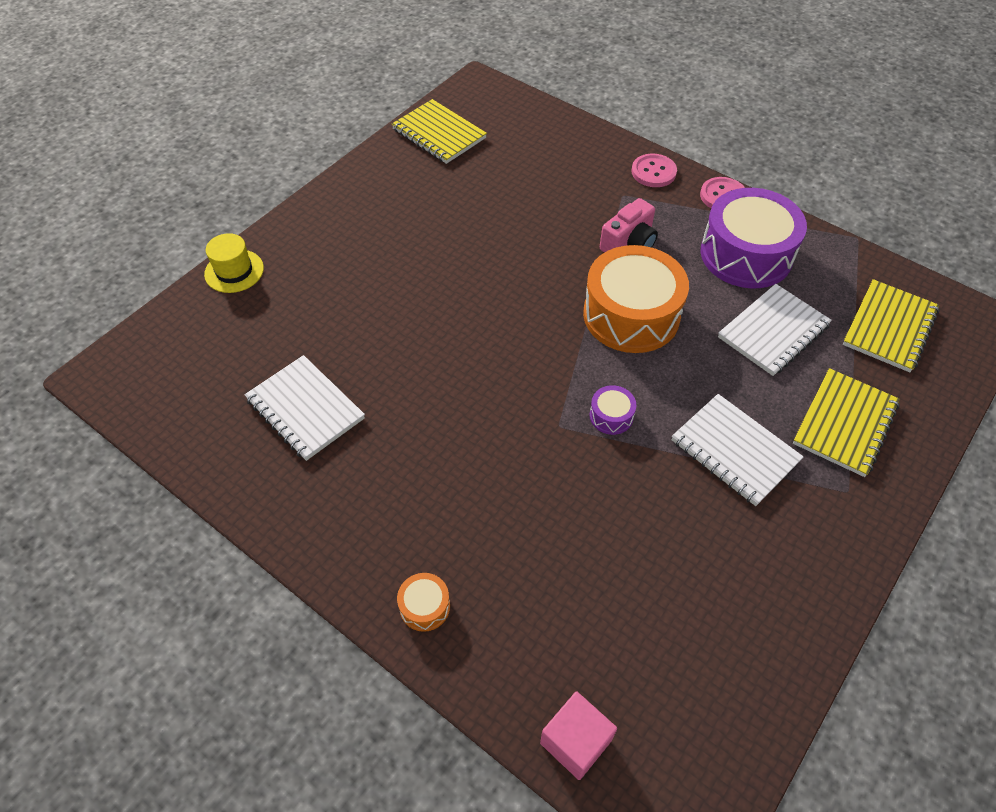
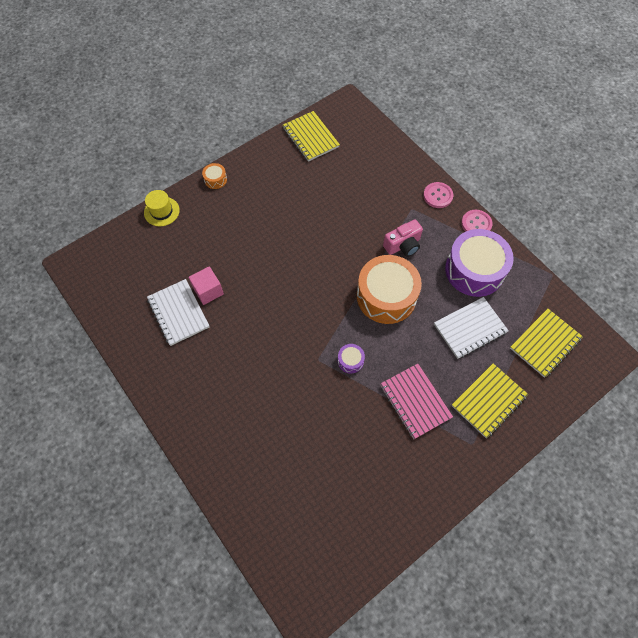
camera: 15 degrees right, 10 degrees up
(424, 606) = (210, 449): orange drum -> orange drum (215, 179)
(575, 741) = (265, 545): pink cube -> pink cube (208, 291)
(734, 451) = (415, 401): white notebook -> pink notebook

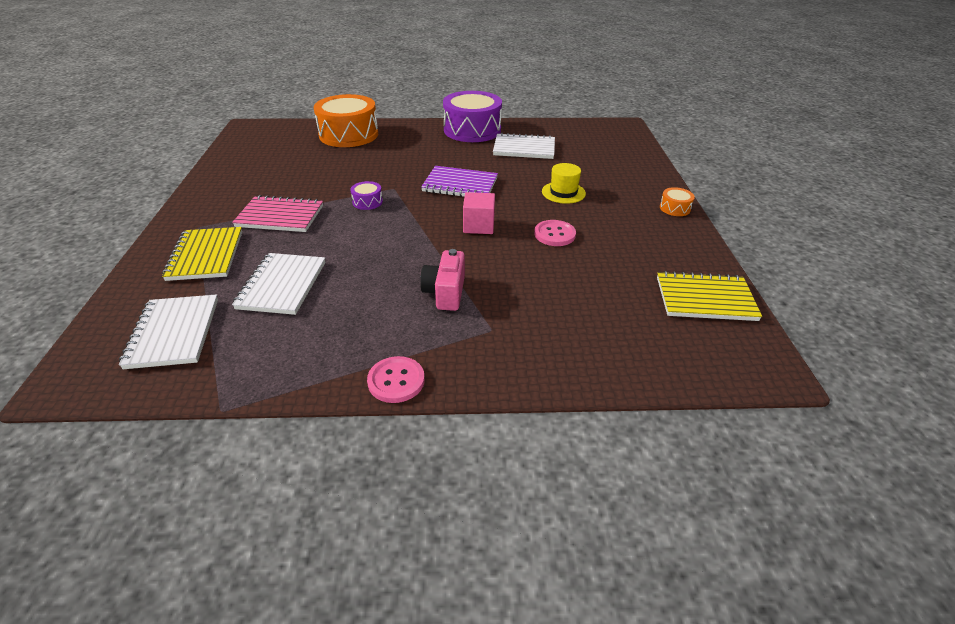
camera: 125 degrees right, 25 degrees down
(161, 211) = (652, 170): yellow hat -> yellow hat (563, 192)
(208, 291) = (531, 165): pink cube -> pink cube (478, 226)
(278, 318) = (460, 185): none -> purple notebook
(386, 296) = (399, 249): orange drum -> orange drum (348, 134)
(438, 196) = (487, 369): pink button -> pink button (554, 234)
(474, 270) = (336, 333): purple drum -> purple drum (472, 130)
(545, 343) = (174, 333): yellow notebook -> white notebook

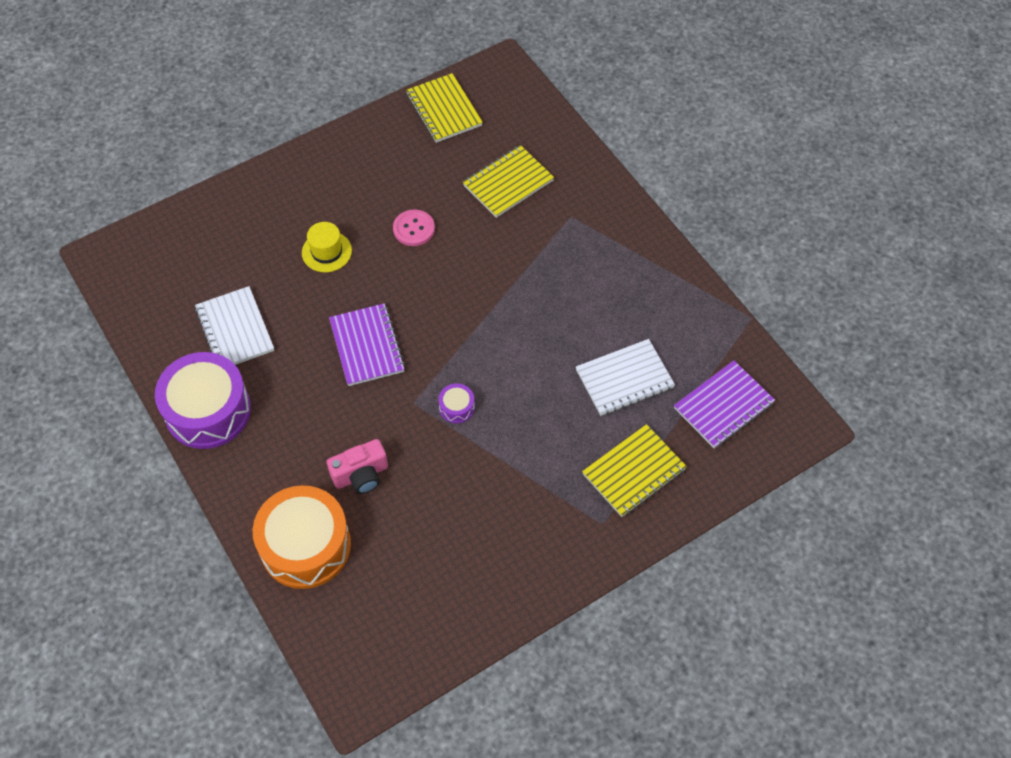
camera: 120 degrees left, 20 degrees up
(174, 333) = (723, 406): white notebook -> purple notebook
(280, 216) = (535, 465): pink notebook -> none
(396, 381) = (657, 243): pink button -> none
(445, 292) = (551, 264): pink camera -> pink camera (361, 475)
(478, 226) = (437, 290): pink cube -> none
(570, 304) = (508, 183): none -> yellow notebook
(675, 208) = (304, 158): orange drum -> none

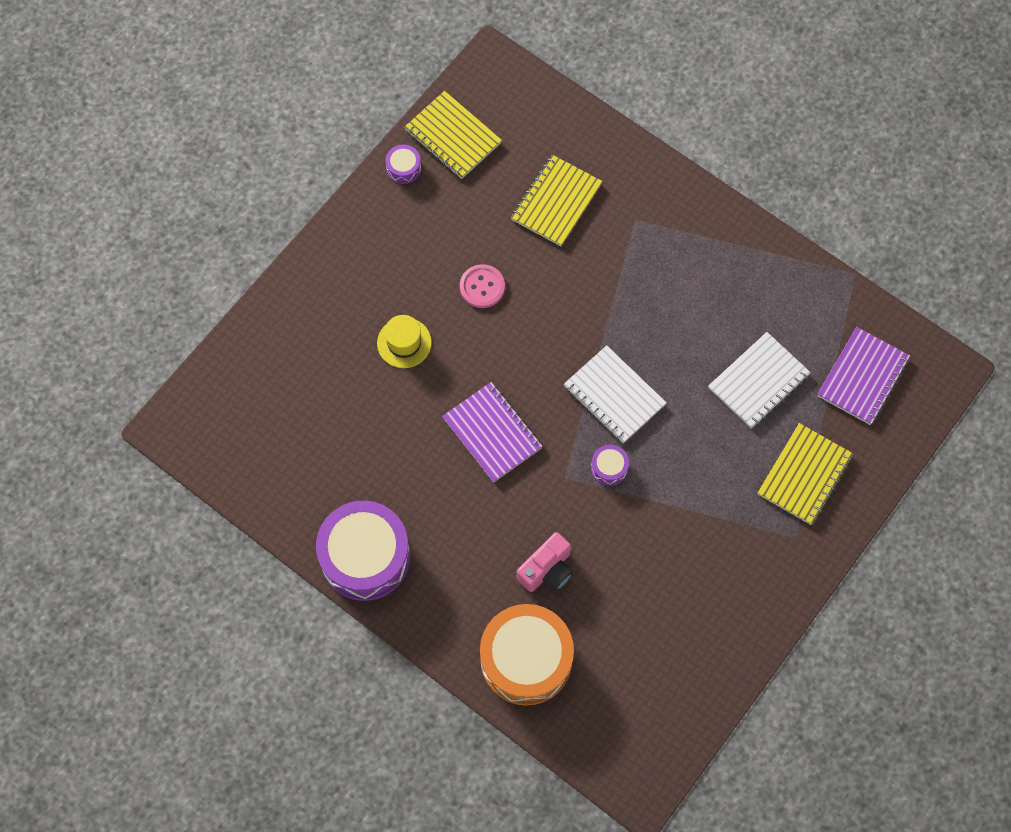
camera: 20 degrees left, 10 degrees up
(235, 330) = (351, 461): white notebook -> white notebook (614, 396)
(392, 121) = (403, 168): none -> purple drum

